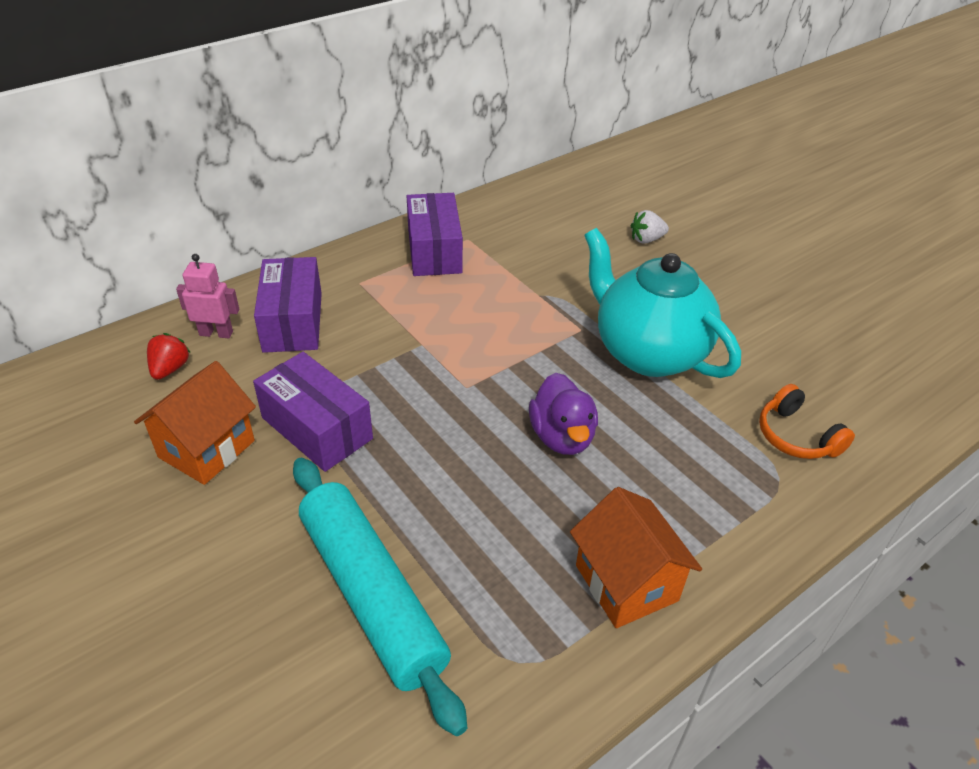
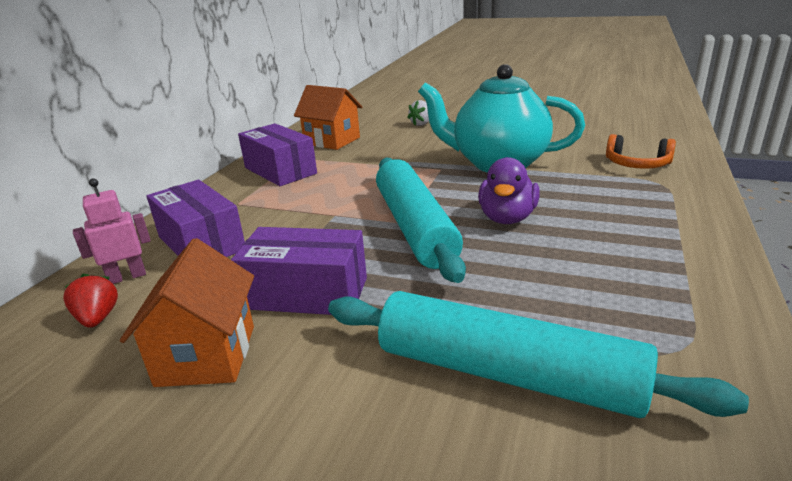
camera: 30 degrees left, 15 degrees down
(471, 400) = (415, 227): none -> turquoise rolling pin
(562, 437) = (507, 218): purple duck -> purple duck turned 60 degrees clockwise
(626, 583) = (668, 267): orange house -> orange house (332, 141)

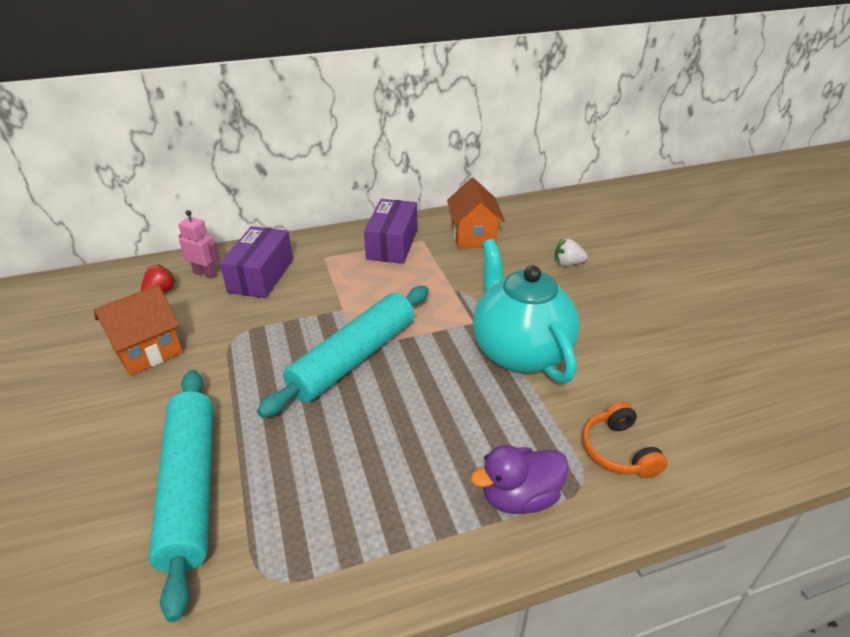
camera: 50 degrees right, 10 degrees up
(306, 293) = (230, 353): purple box -> none
(507, 218) = (409, 402): purple duck -> purple duck (519, 497)

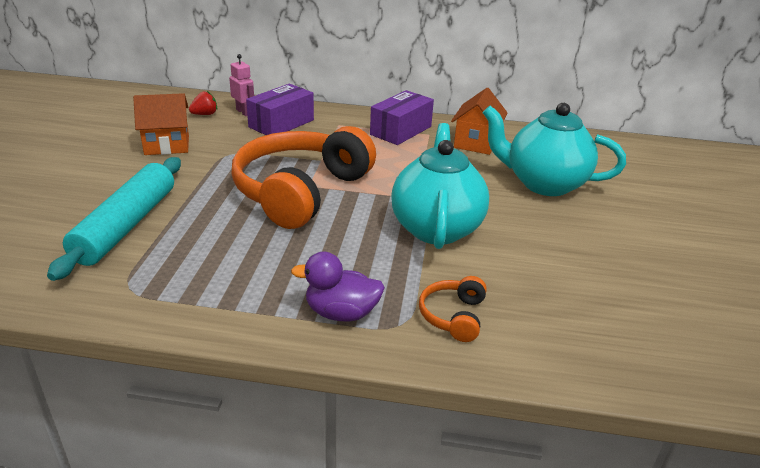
camera: 25 degrees right, 5 degrees down
(354, 358) = (301, 191): turquoise rolling pin -> orange headphones
(567, 264) = (543, 184): white strawberry -> turquoise teapot

